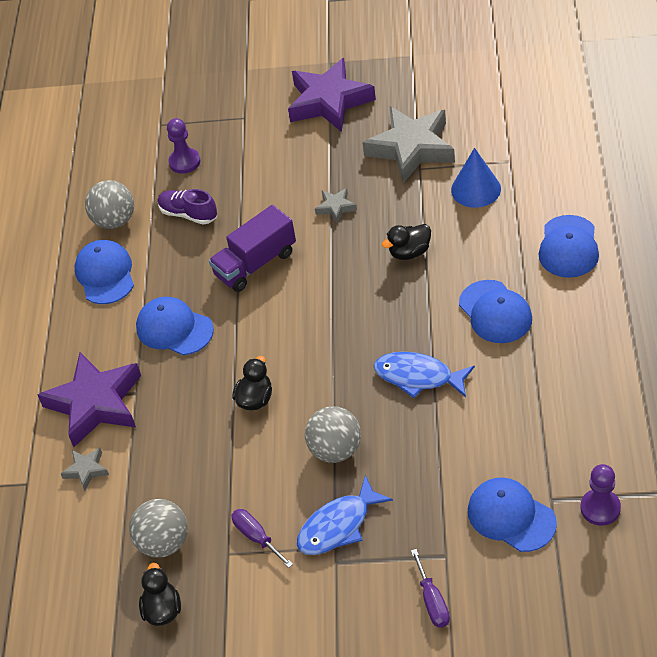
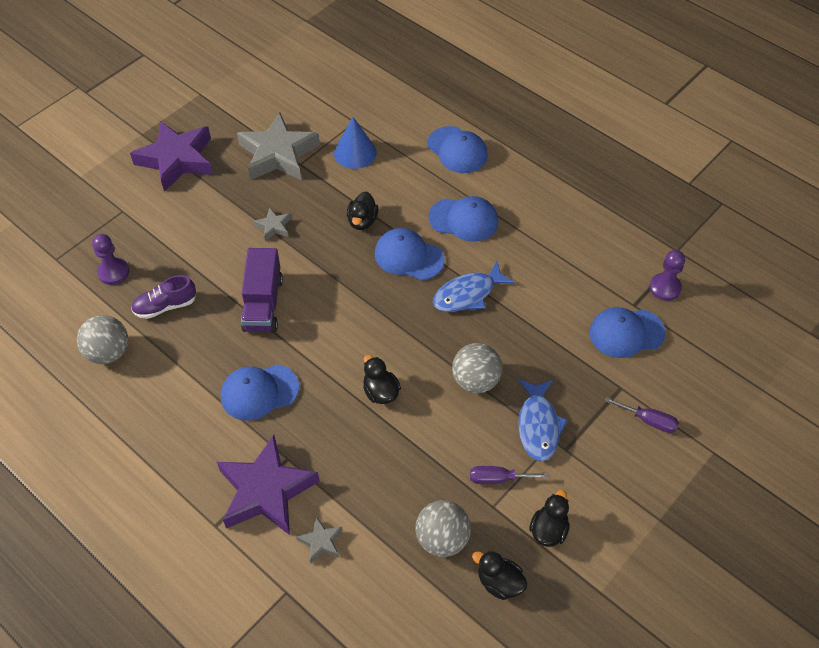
camera: 55 degrees left, 5 degrees up
(105, 274) = (152, 396): blue cap -> blue cap (408, 256)
(244, 608) = (548, 530): none -> black duck

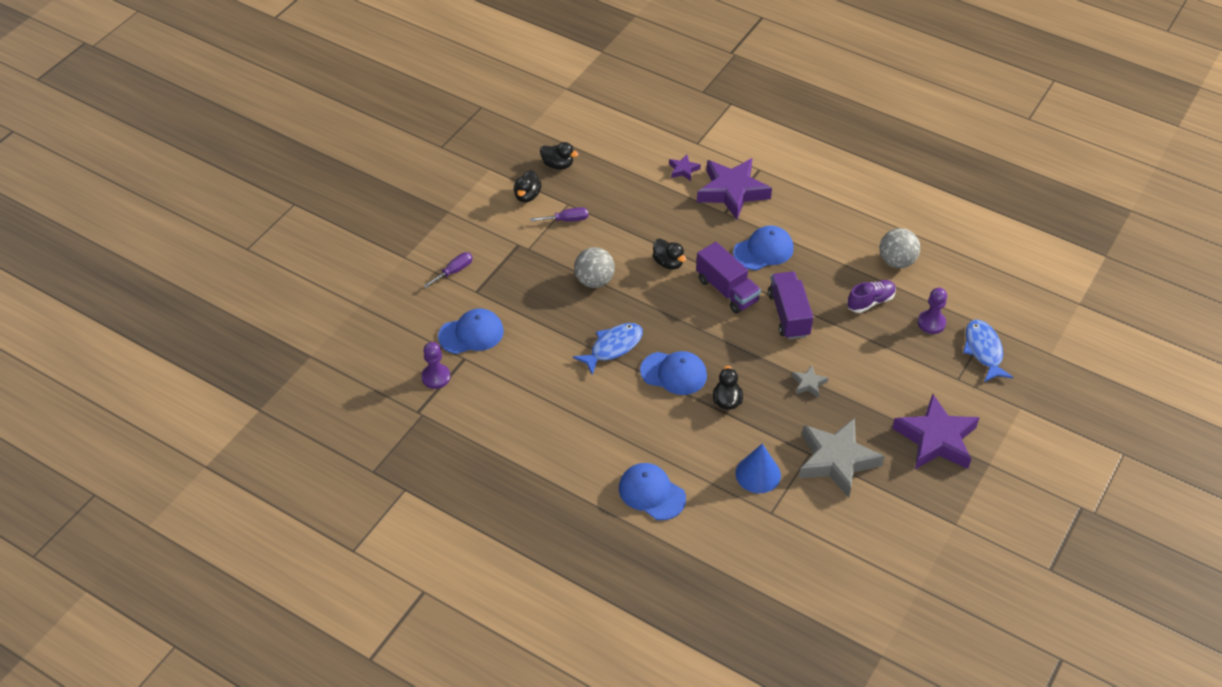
camera: 170 degrees right, 5 degrees down
(321, 542) = (683, 170): grey star -> purple star
(322, 344) = (727, 290): none -> purple truck
(442, 539) = (601, 182): grey ball -> none
(463, 220) = (630, 416): blue cap -> none
(538, 425) = (540, 257): blue fish -> blue fish (983, 350)
(648, 420) = (454, 271): purple screwdriver -> purple screwdriver turned 120 degrees clockwise

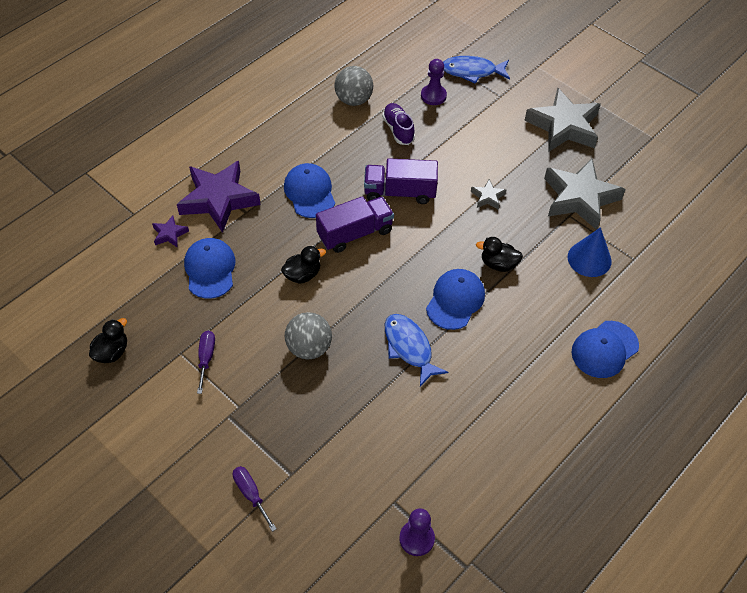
camera: 80 degrees left, 5 degrees up
(471, 334) = (357, 489): blue cap -> blue cap (210, 269)
(527, 196) = (151, 393): black duck -> none
(936, 439) = (564, 126): purple star -> grey star

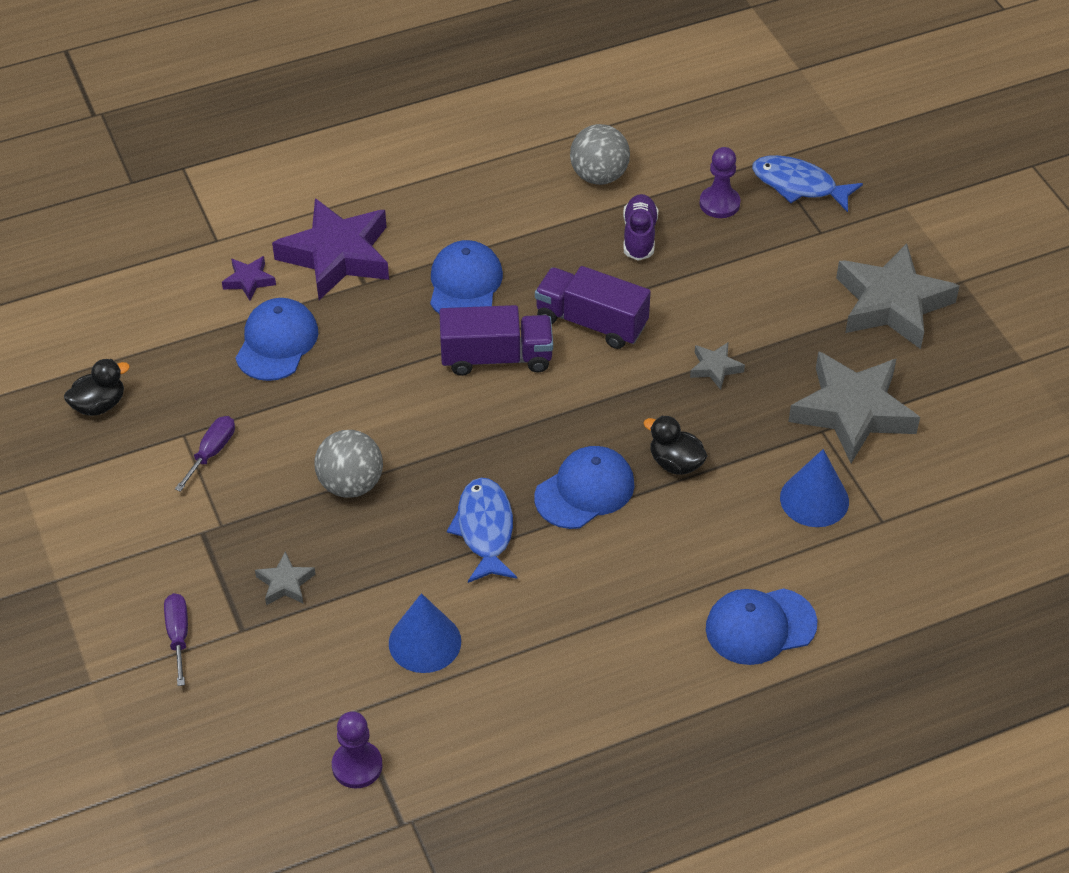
camera: 25 degrees right, 5 degrees down
(302, 275) = (394, 389): black duck -> none
(303, 430) = (285, 583): none -> grey star
(413, 436) = (424, 642): none -> blue cone

